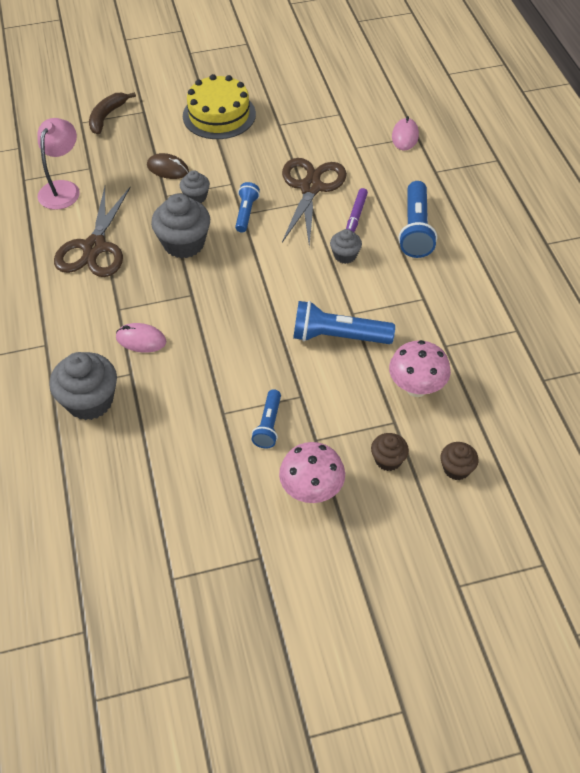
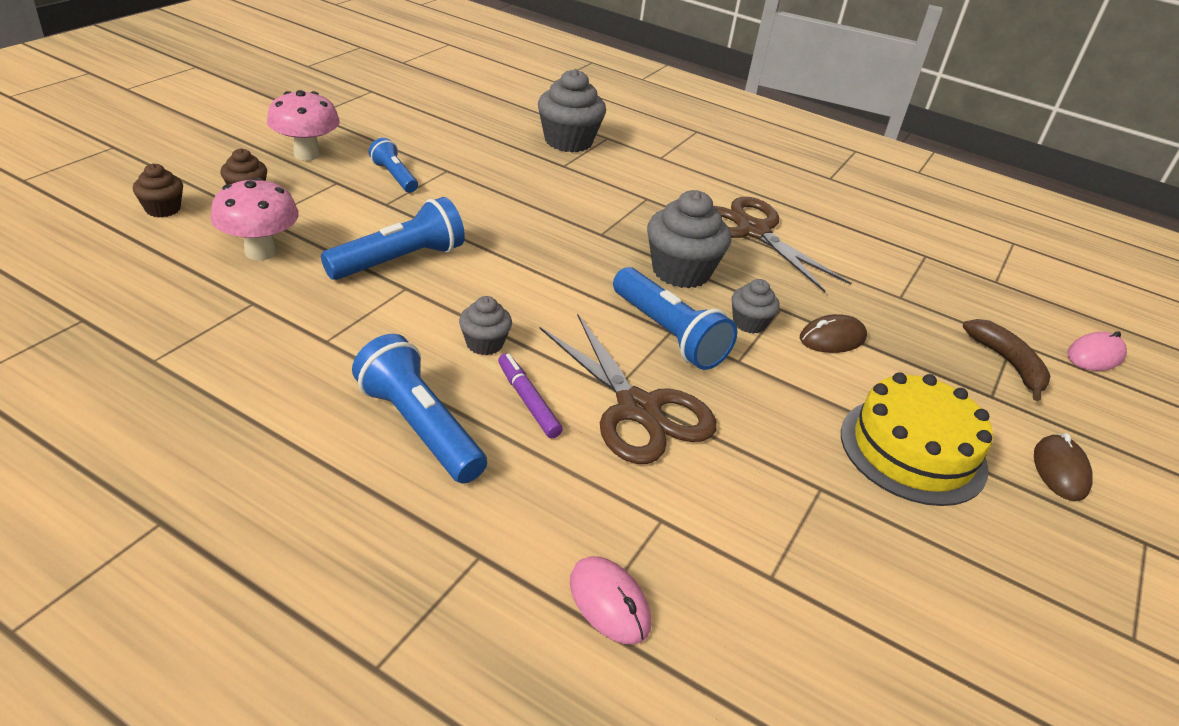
camera: 130 degrees right, 15 degrees down
(62, 189) = (879, 264): pink lamp -> none
(141, 340) = (591, 187): pink mouse -> pink mouse (1095, 355)
(174, 80) = (1060, 470): none -> brown mouse
(246, 213) = (668, 334): blue flashlight -> blue flashlight, size x1.68

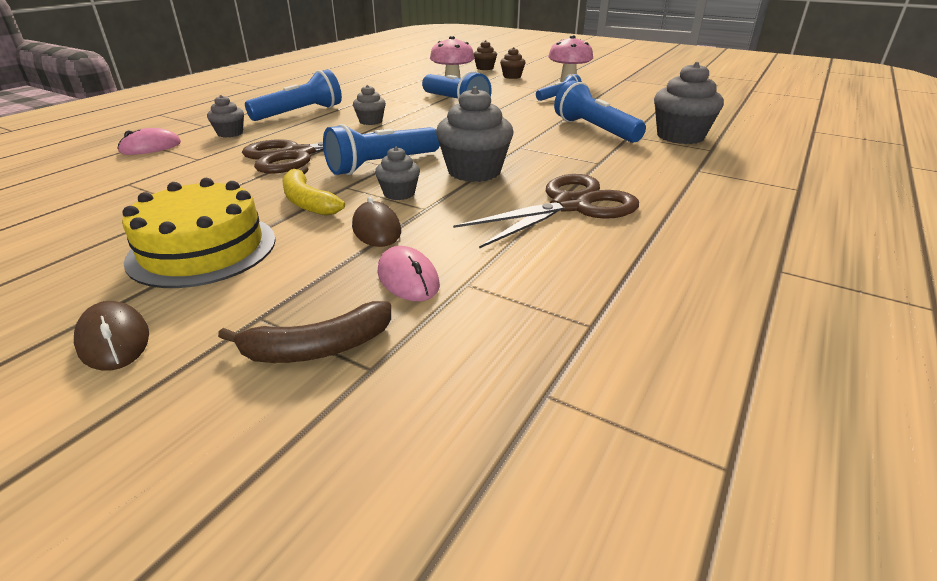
camera: 95 degrees right, 5 degrees down
(527, 401) = (314, 131): purple marker -> none
(534, 504) = (230, 133): none -> grey cupcake
(543, 180) = (595, 130): none -> blue flashlight
(785, 387) = (307, 202): none -> yellow banana
(1060, 470) = (114, 340): brown mouse -> brown mouse turned 45 degrees clockwise
(1095, 355) = (324, 474): pink mouse -> pink mouse (408, 278)

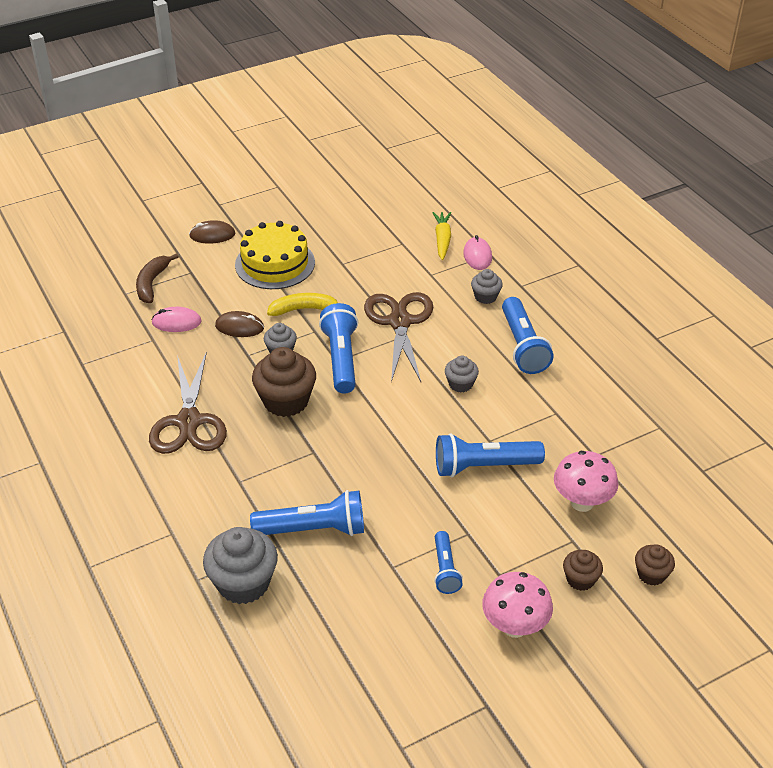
camera: 120 degrees right, 10 degrees up
(116, 166) = (442, 240): none -> yellow carrot
(474, 171) = (286, 401): grey cupcake -> brown cupcake

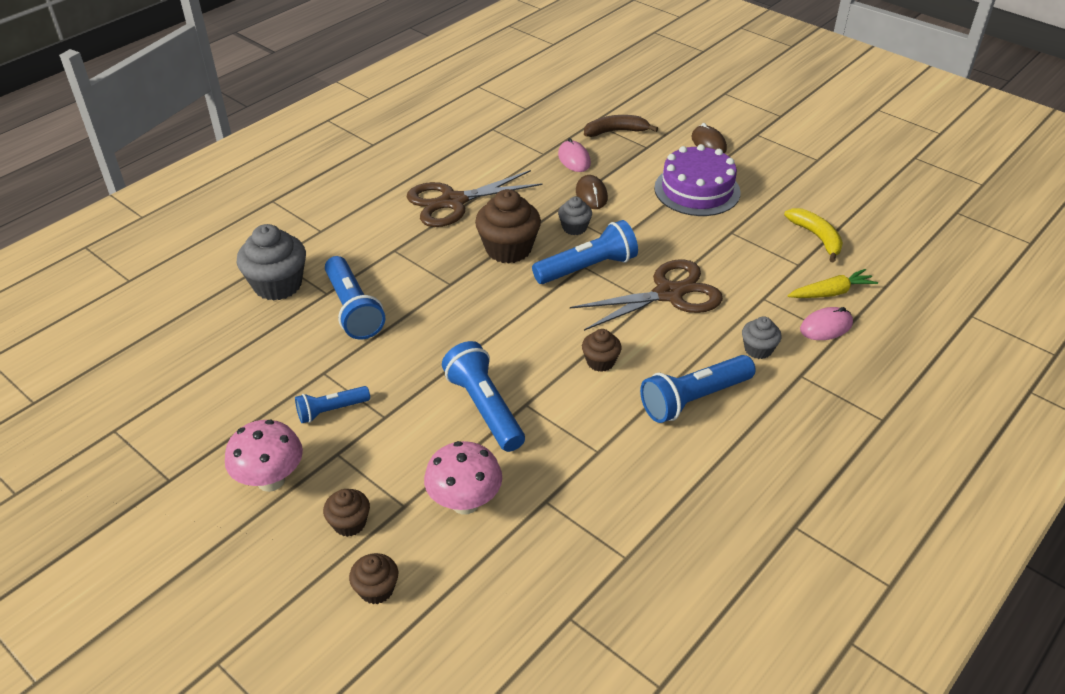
camera: 70 degrees right, 0 degrees up
(275, 263) = (697, 190): yellow cake -> purple cake
(304, 309) = (643, 226): yellow banana -> yellow banana (817, 237)
(460, 384) = (600, 362): grey cupcake -> brown cupcake

